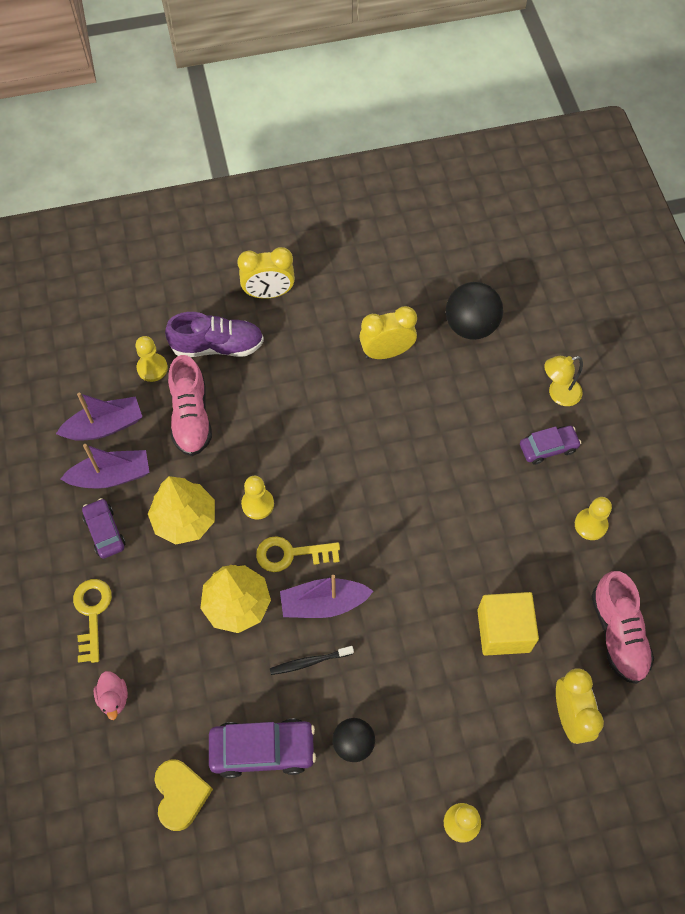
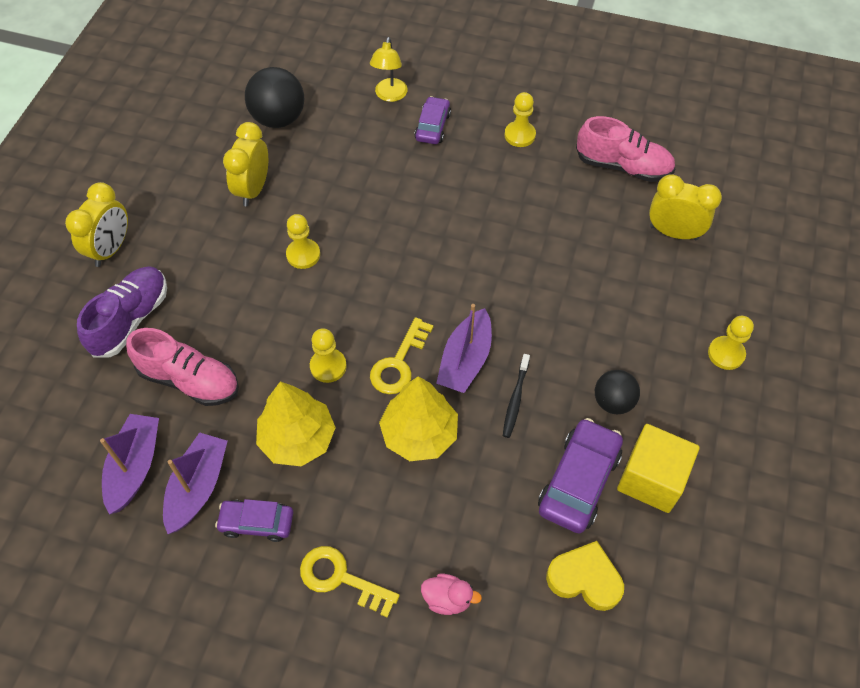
camera: 60 degrees left, 5 degrees down
(152, 368) = (105, 390): yellow pawn -> yellow pawn (303, 255)
(503, 630) = (574, 239): yellow cube -> yellow cube (651, 479)

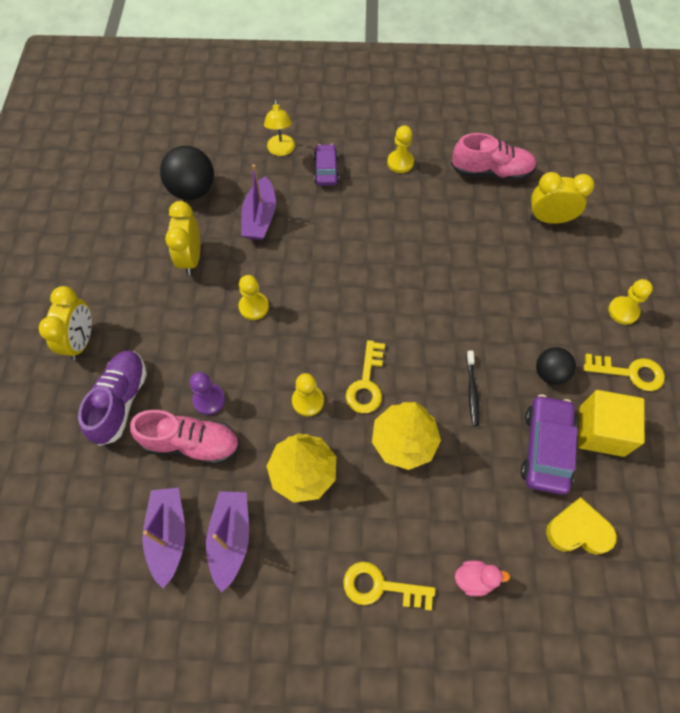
camera: 15 degrees left, 5 degrees up
(223, 340) = (209, 399): none -> purple pawn
(257, 523) = (292, 557): purple car -> none
(465, 360) = (420, 367): purple boat -> purple boat (260, 218)
(708, 423) = (629, 372): none -> yellow key

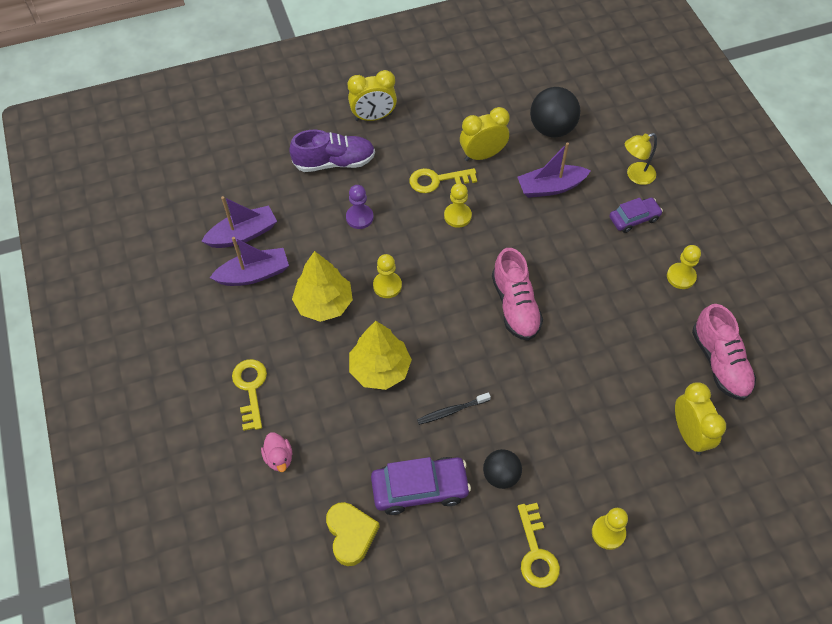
camera: 70 degrees right, 5 degrees down
(191, 443) = (319, 220): pink shoe -> pink shoe (515, 306)
(366, 383) = (422, 323): yellow key -> yellow key (437, 180)
(601, 431) = (458, 536): yellow cube -> none

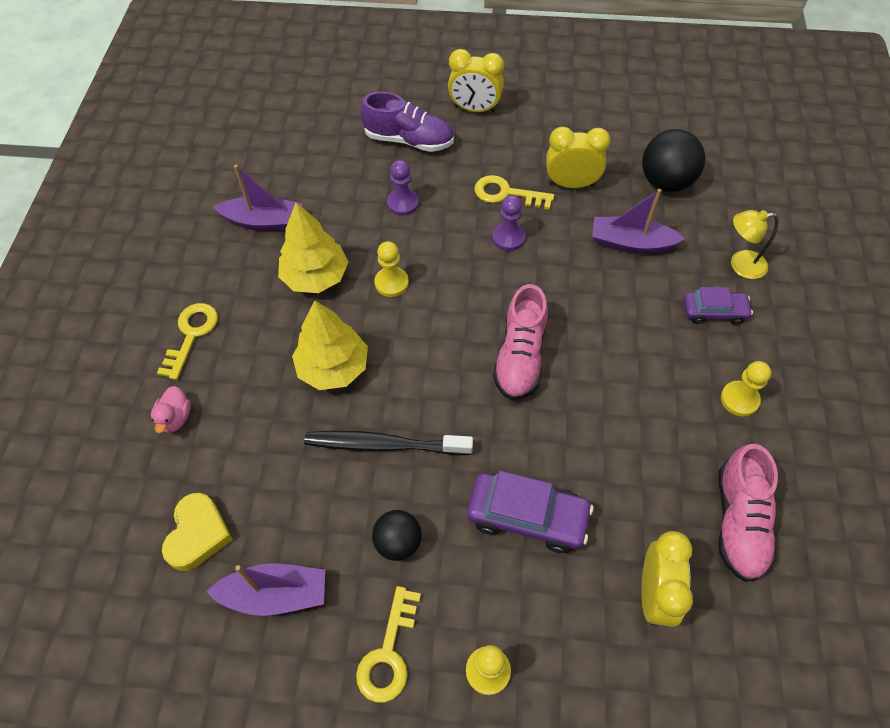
camera: 25 degrees right, 0 degrees up
(243, 234) = (277, 179): purple boat -> purple boat (275, 594)
(420, 488) = (300, 517): purple car -> purple car (527, 516)
(451, 411) = (384, 445): black toothbrush -> black toothbrush, size x1.77
(457, 216) = (508, 238): yellow pawn -> purple pawn

